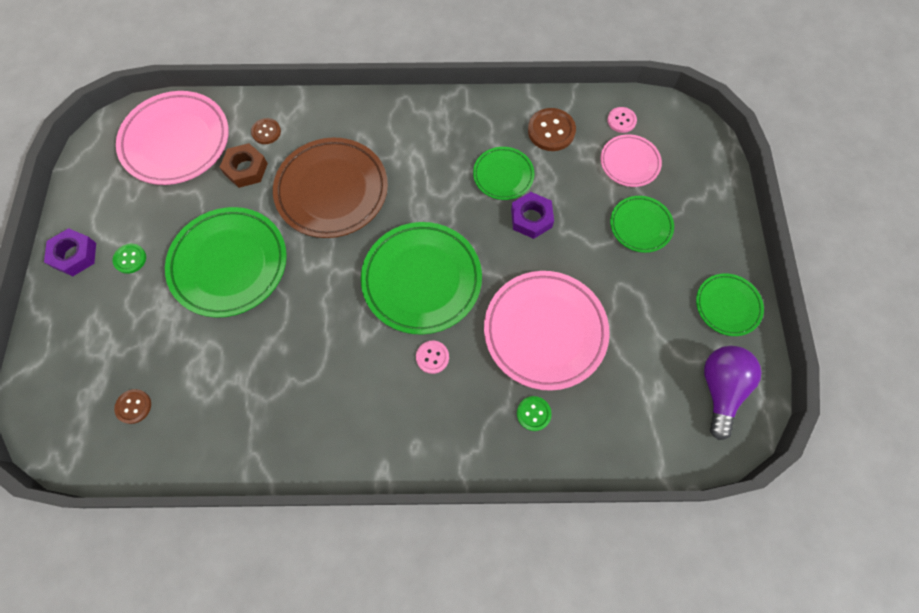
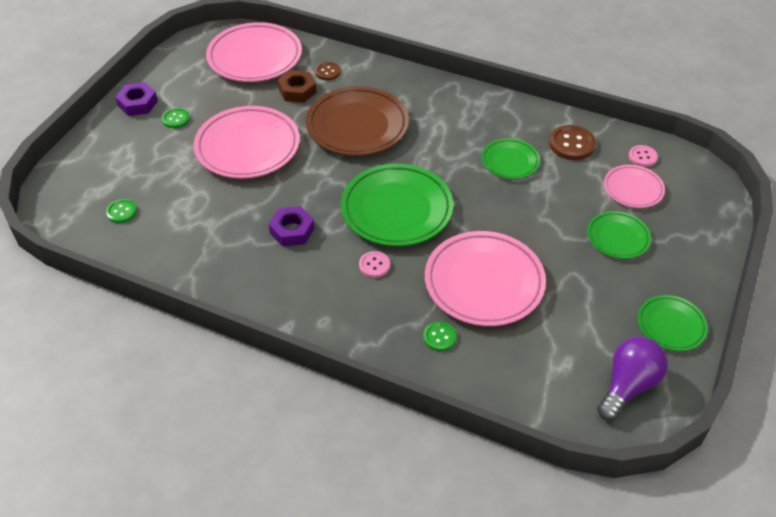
camera: 25 degrees right, 20 degrees down
(134, 406) = (121, 212): brown button -> green button
(229, 264) = (247, 147): green plate -> pink plate
(531, 218) = (518, 199): purple nut -> purple nut (292, 230)

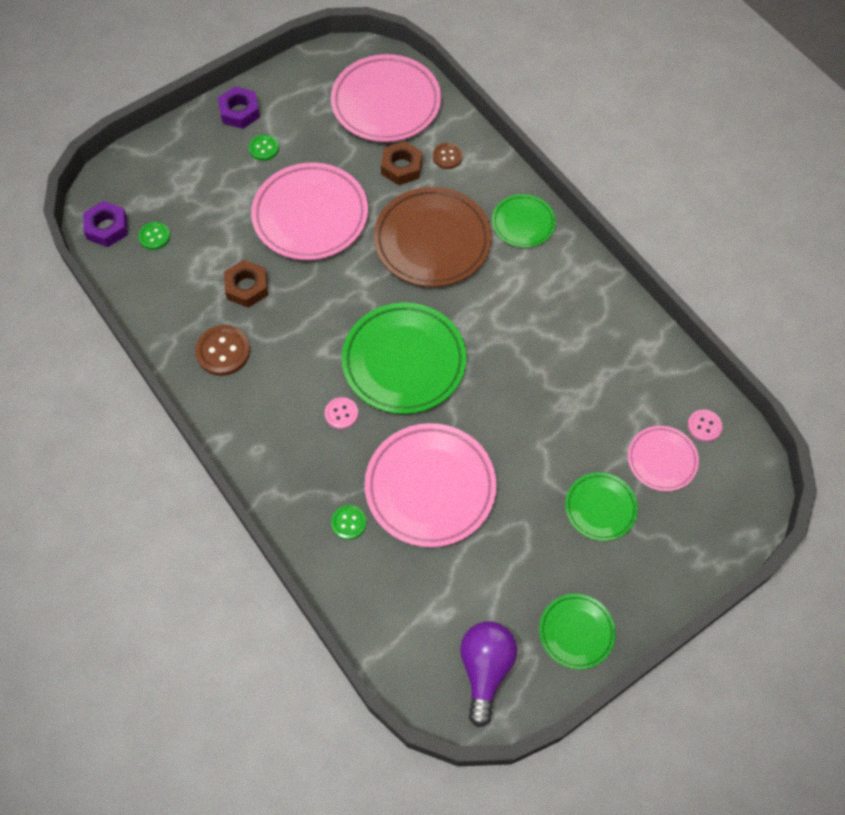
camera: 30 degrees right, 15 degrees up
(229, 214) = (247, 287): none -> brown nut
(292, 230) = (291, 335): purple nut -> purple nut (107, 228)
(510, 161) = (557, 361): green plate -> green plate (523, 223)
(571, 144) = (639, 372): brown button -> brown button (223, 351)
(628, 385) = (485, 669): purple light bulb -> purple light bulb turned 60 degrees counterclockwise

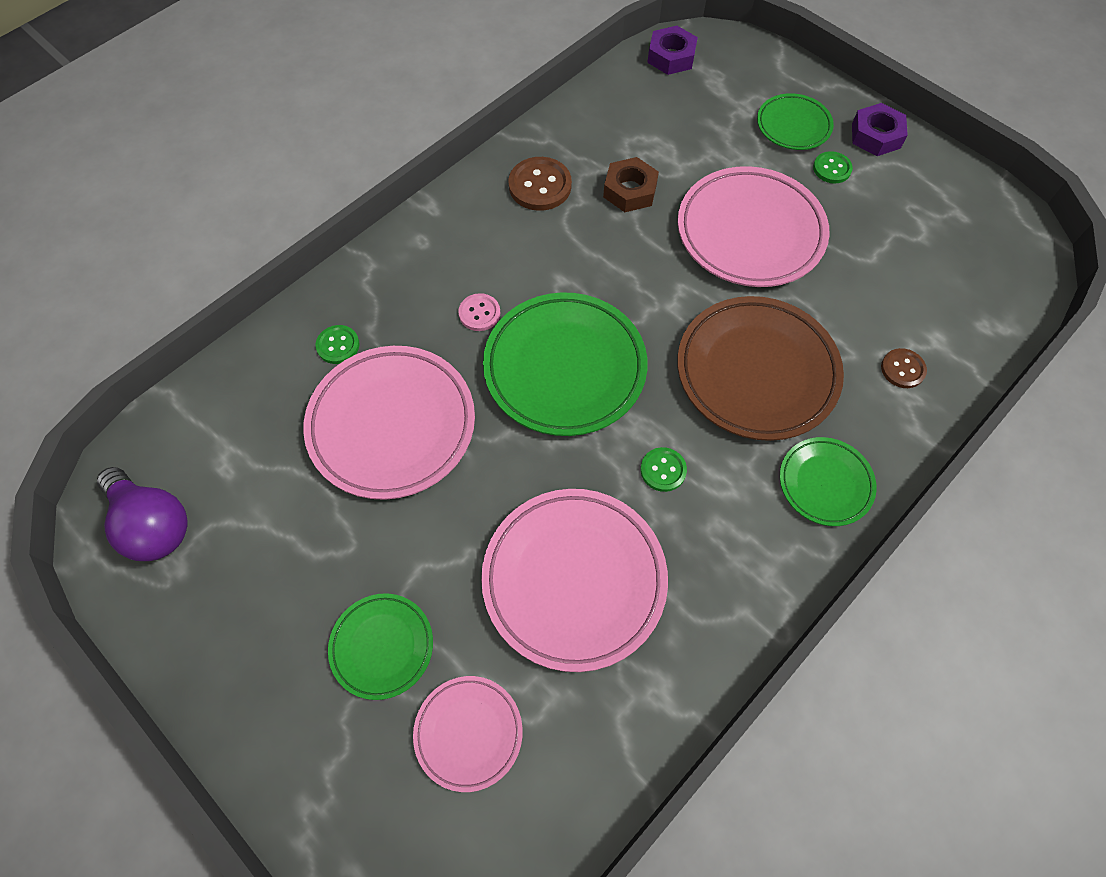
camera: 80 degrees right, 0 degrees up
(154, 236) = (672, 97): green button -> green button (663, 470)
(386, 103) = (960, 282): pink plate -> pink plate (574, 580)
(401, 167) = (862, 317): brown nut -> none
(485, 669) = (153, 524): purple light bulb -> purple light bulb turned 45 degrees clockwise
(576, 632) = (199, 633): green plate -> green plate (793, 126)
(704, 426) = (536, 799): pink button -> none

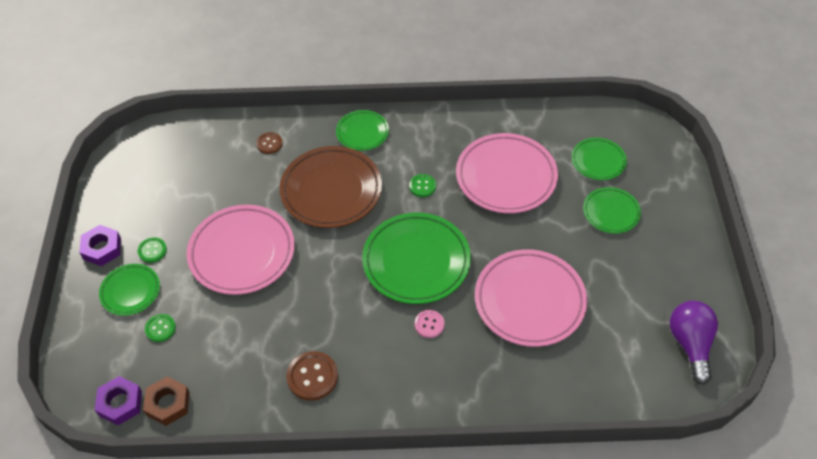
camera: 135 degrees left, 10 degrees down
(338, 345) = (523, 368): green button -> green button (160, 328)
(468, 733) = (598, 161): pink plate -> green plate
(630, 190) = (268, 329): brown nut -> brown nut (168, 403)

